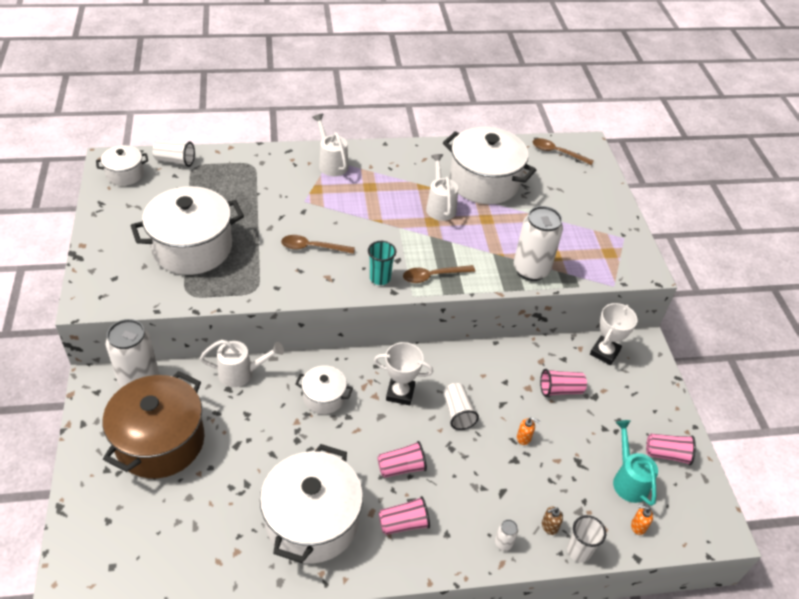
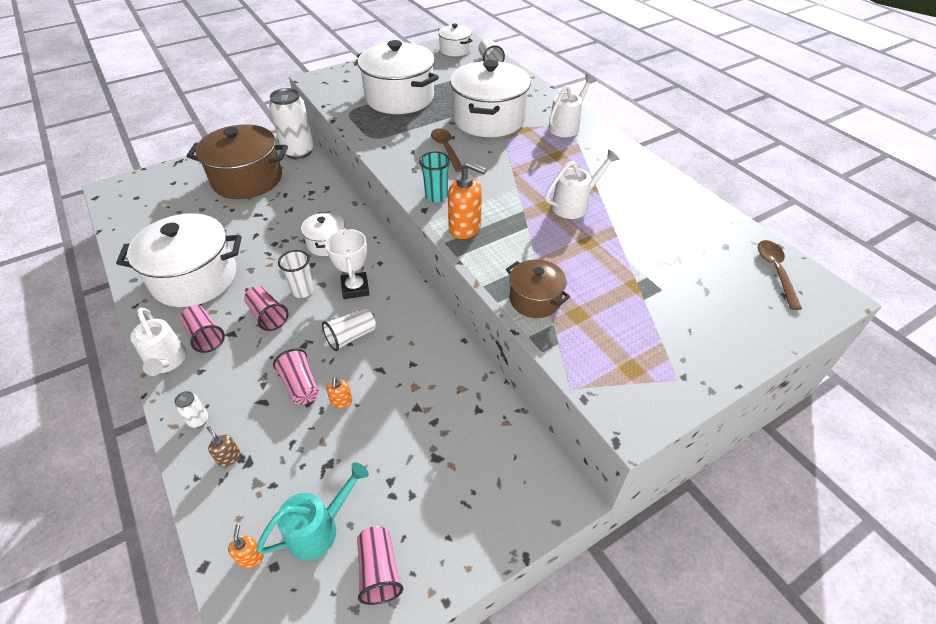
camera: 70 degrees right, 0 degrees up
(241, 373) = (330, 193): white watering can -> white watering can (166, 362)
(433, 276) = (465, 228): brown spoon -> orange soap dispenser
(484, 182) = (647, 225): white pot -> white pot (489, 119)
(531, 270) = (535, 299): white can -> brown pot
(560, 390) = (427, 418): pink cup -> pink cup (300, 385)
(578, 551) = (201, 496): white cup -> white cup (303, 291)
(604, 352) = (515, 451): white trophy -> none

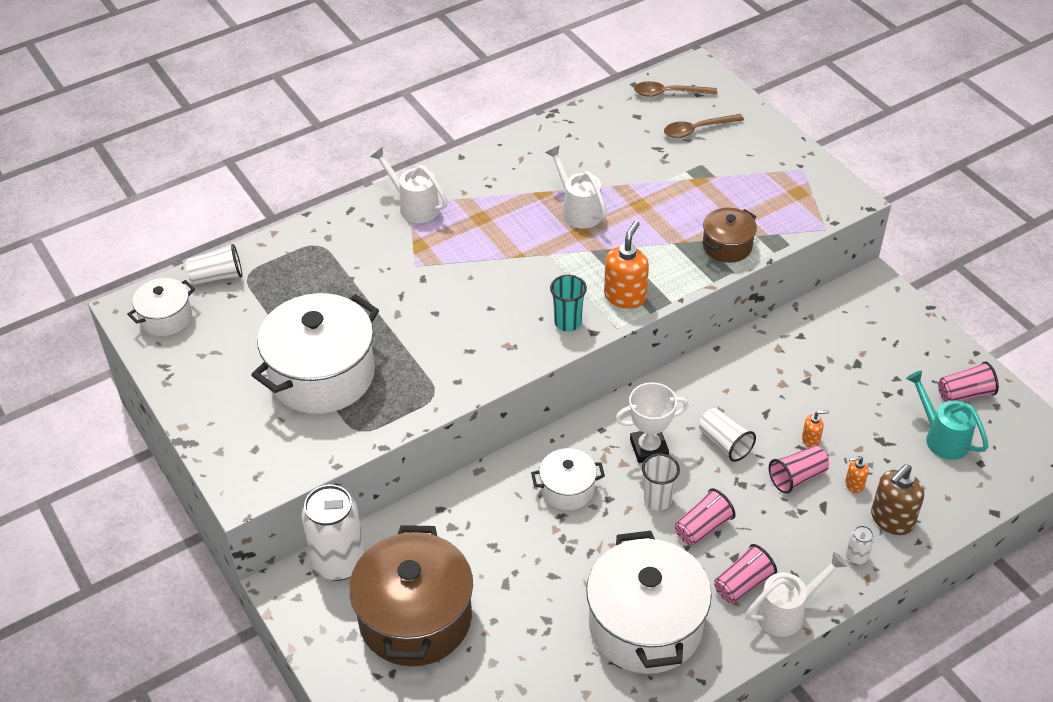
camera: 90 degrees left, 0 degrees up
(229, 457) = (891, 520): brown soap dispenser -> brown soap dispenser, size x1.96
(251, 557) = (978, 480): orange soap dispenser -> orange soap dispenser (854, 484)
(446, 149) = (464, 318): brown spoon -> brown spoon (697, 130)
(489, 119) = (392, 277): white pot -> none

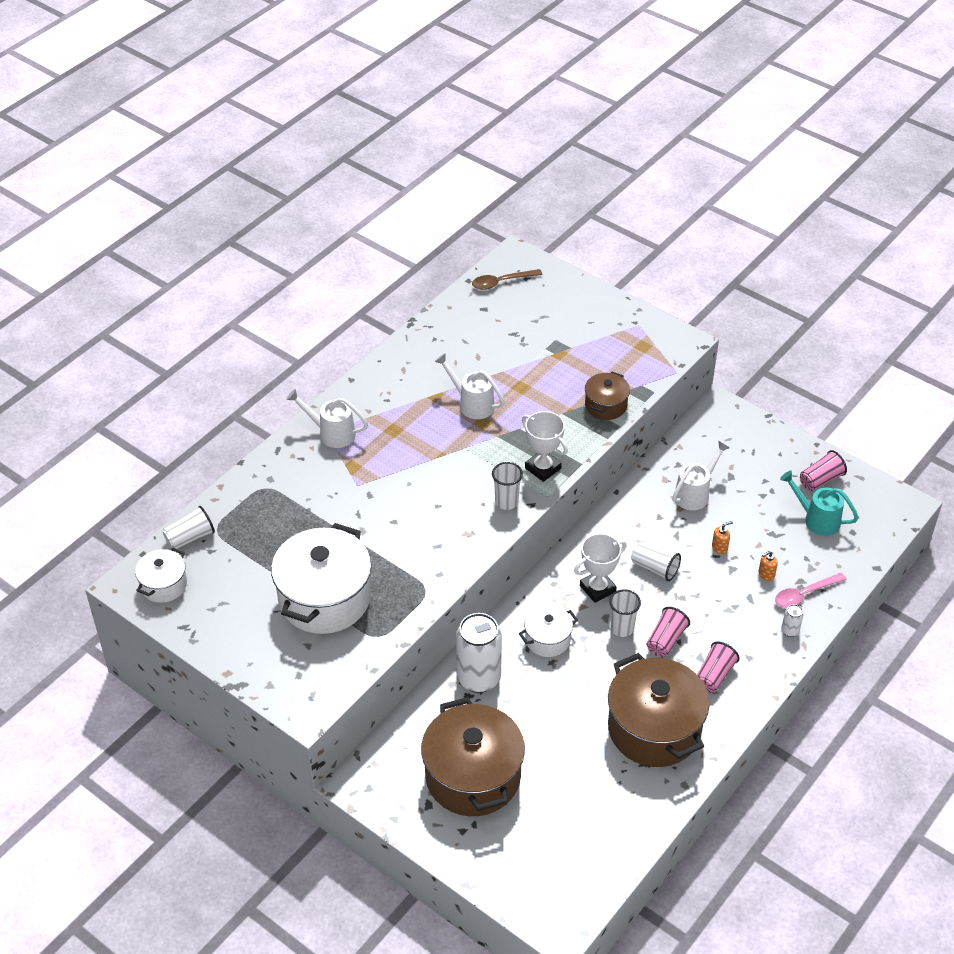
camera: 20 degrees left, 0 degrees up
(339, 563) = (390, 750): white can -> white can (478, 678)
(567, 323) = (506, 502): turquoise cup -> white cup
(625, 296) = (543, 468): orange soap dispenser -> white trophy
(645, 625) = (654, 729): white pot -> brown pot
(697, 130) = (539, 310): brown spoon -> none
(786, 612) = (755, 688): white watering can -> white watering can (695, 493)
(797, 477) = (721, 580): pink cup -> none
(891, 520) = (804, 594): brown soap dispenser -> pink spoon

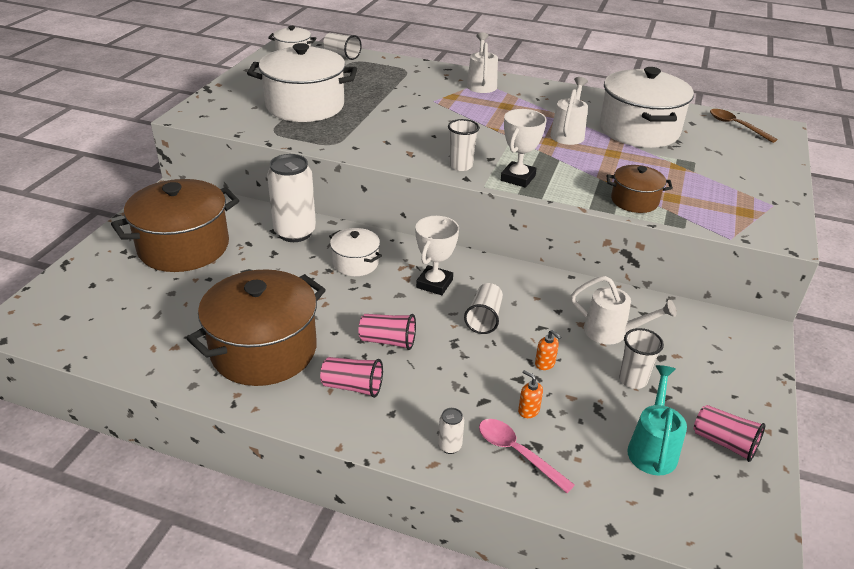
camera: 70 degrees right, 10 degrees down
(484, 351) = (639, 130): none -> white pot
(597, 588) = (434, 284): white trophy -> white trophy turned 75 degrees clockwise
(622, 628) = (390, 307): white cup -> white cup (632, 380)

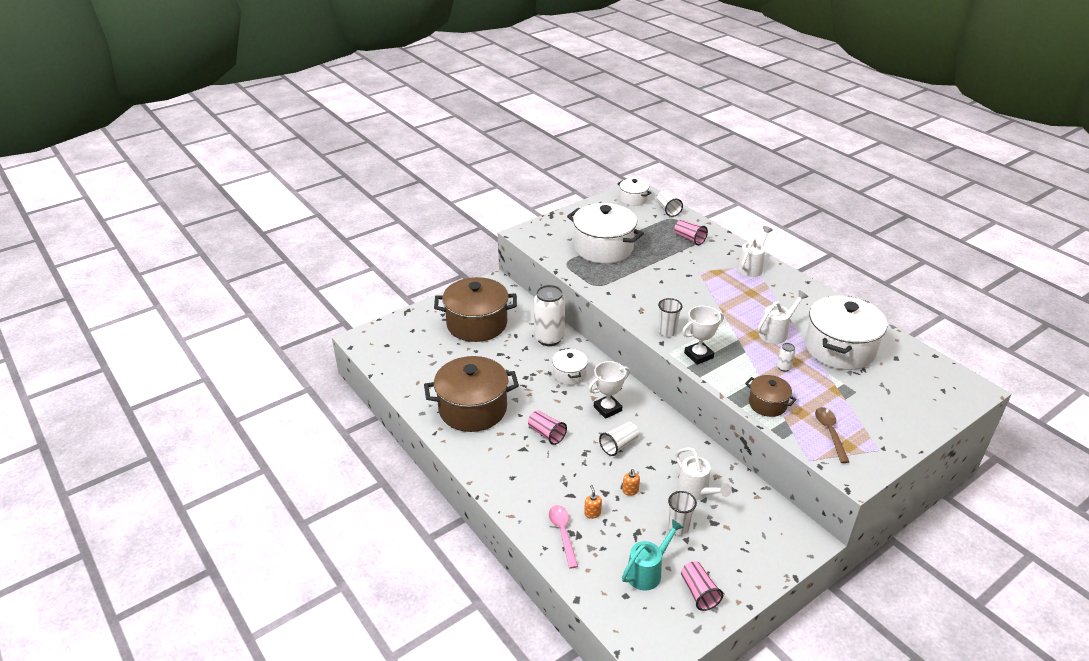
camera: 35 degrees right, 0 degrees up
(353, 386) = (504, 452): pink cup -> pink cup (689, 239)
(449, 446) = (528, 511): white can -> white can (783, 367)
(736, 126) = (934, 374): brown spoon -> brown spoon (830, 432)

